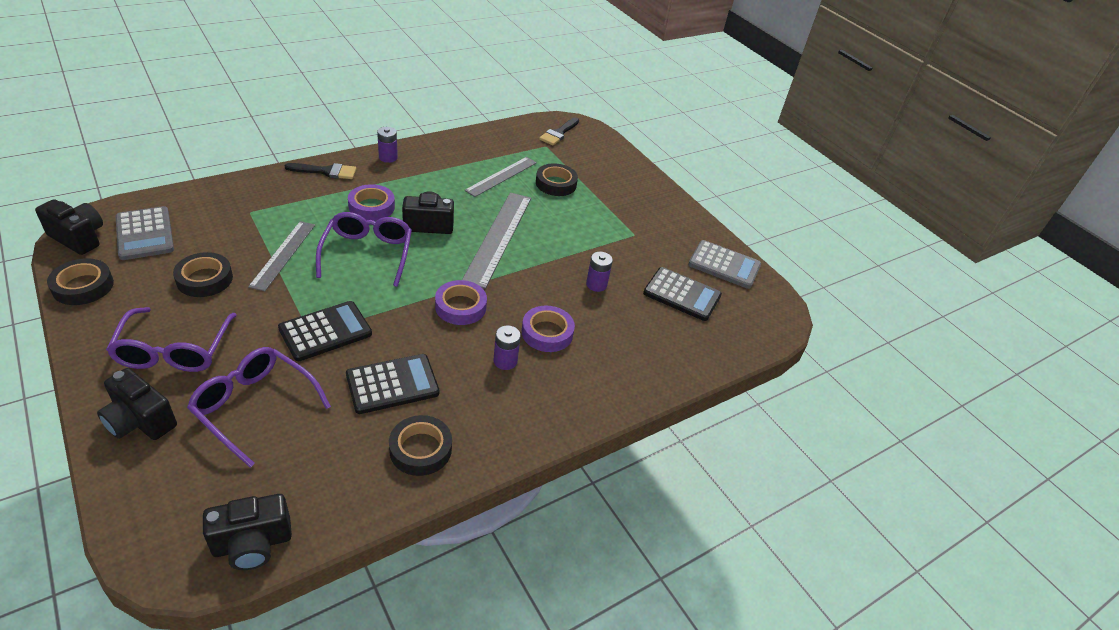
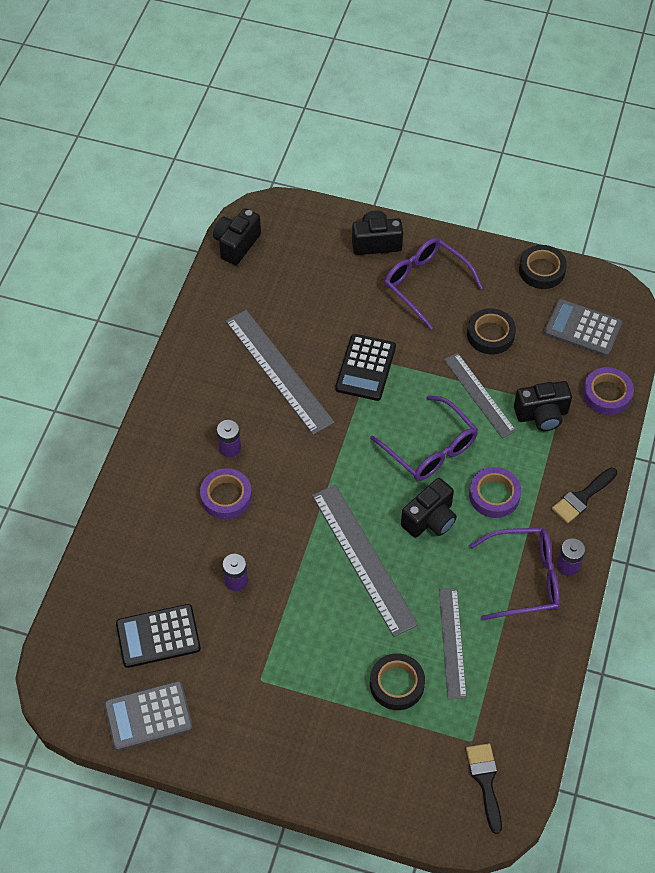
camera: 145 degrees right, 15 degrees up
(78, 238) = (609, 291): black camera -> black camera (542, 415)
(254, 407) = (333, 295): purple glasses -> purple glasses (524, 578)
(392, 384) = (278, 371): black calculator -> grey ruler
(420, 449) = (213, 349): black tape -> none
(460, 307) = (309, 464): purple tape -> purple tape (607, 394)

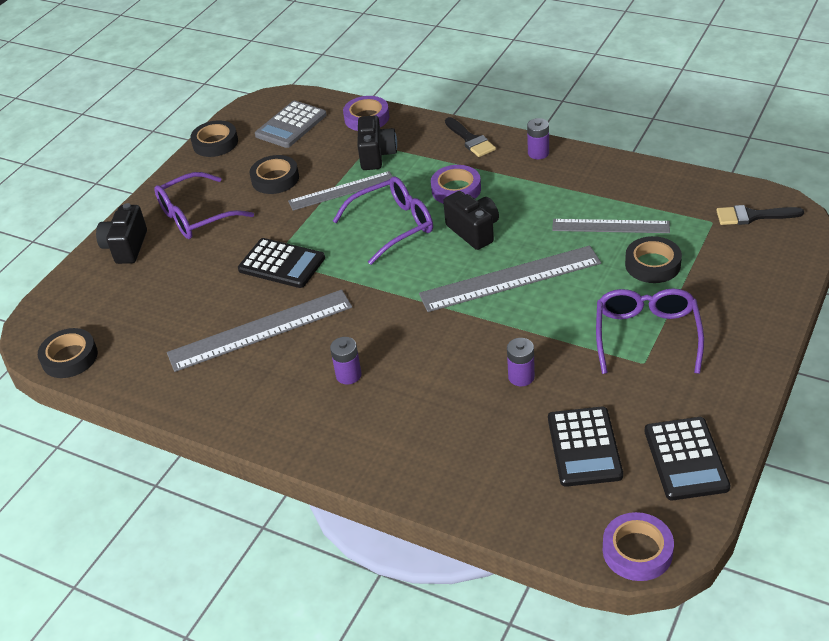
camera: 75 degrees left, 15 degrees down
(148, 716) = (685, 459): grey calculator -> black calculator
(226, 496) = (412, 381): purple tape -> purple tape (637, 551)
(236, 244) = (70, 357): black camera -> black tape
(524, 578) = (548, 178): purple glasses -> purple glasses (647, 335)

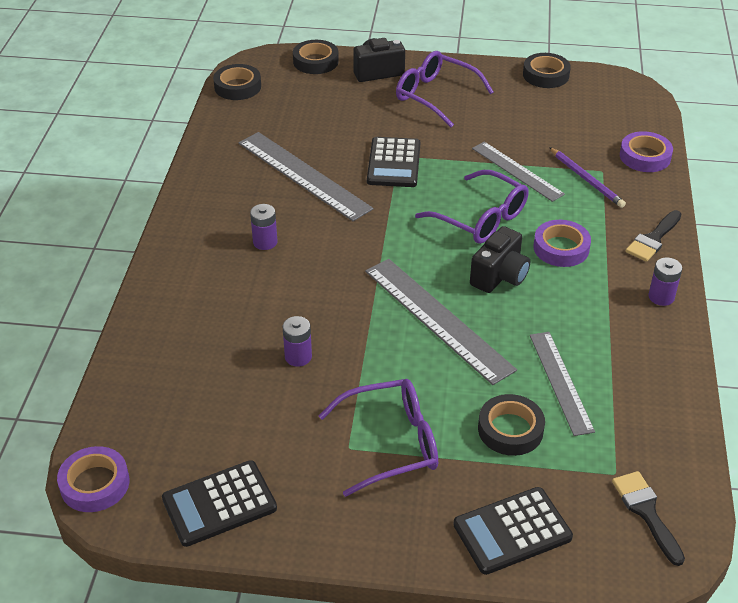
camera: 65 degrees right, 0 degrees up
(275, 179) = (512, 125): black tape -> black tape (315, 61)
(291, 125) = (601, 111): grey calculator -> none
(376, 155) = (586, 179): black camera -> purple pencil
(584, 447) = (217, 421): black calculator -> black calculator (512, 531)

